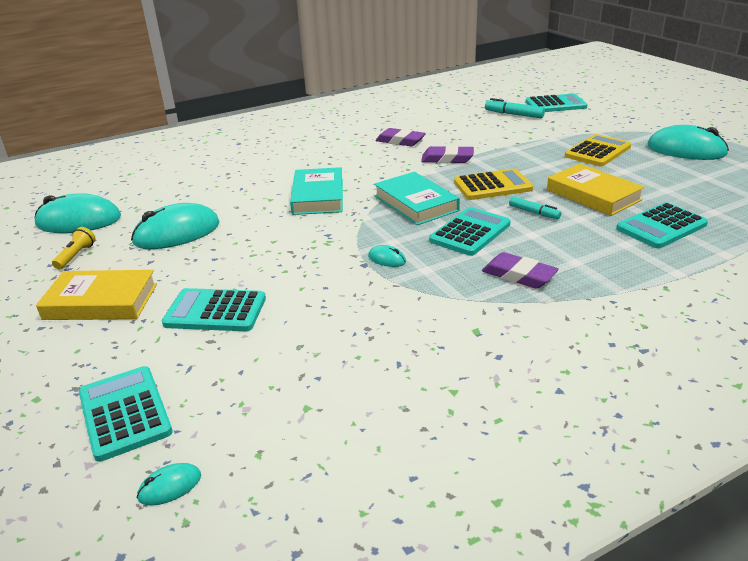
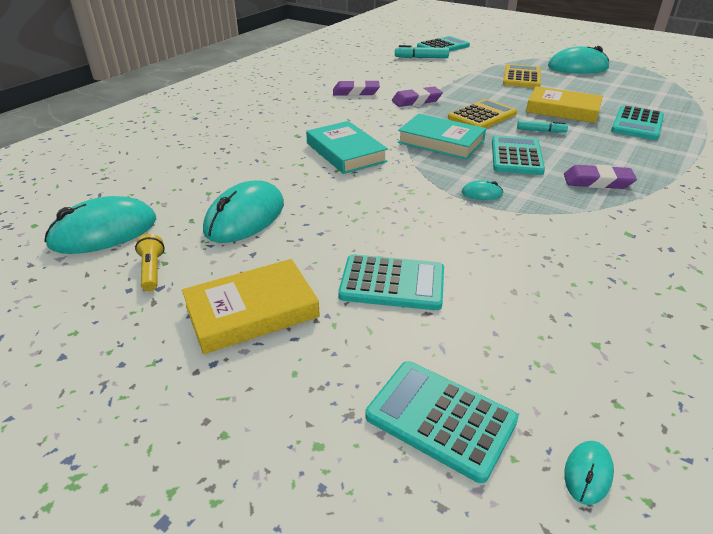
camera: 30 degrees left, 5 degrees up
(215, 311) = (392, 283): turquoise calculator -> turquoise calculator turned 150 degrees counterclockwise

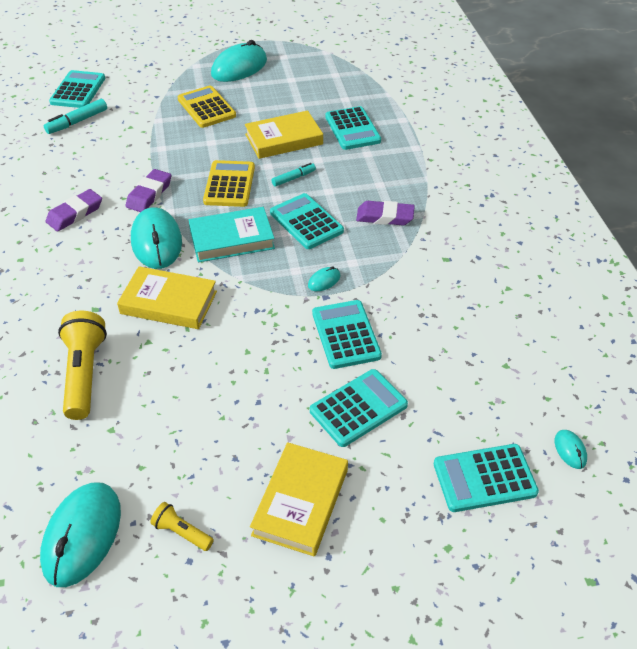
camera: 45 degrees left, 10 degrees up
(240, 159) = (84, 373): none -> yellow flashlight
(245, 218) = (181, 431): turquoise mouse -> turquoise mouse (156, 242)
(345, 152) = (169, 302): turquoise book -> yellow book
(452, 233) = (346, 335): none -> turquoise calculator
(597, 182) = (385, 217): purple eraser -> purple eraser turned 45 degrees clockwise

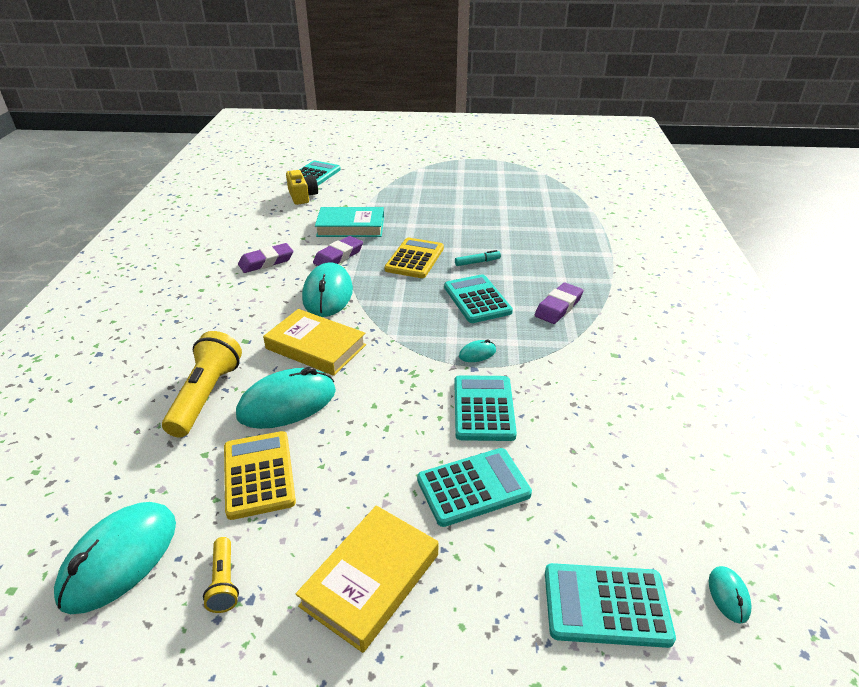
camera: 15 degrees right, 10 degrees down
(77, 122) = (302, 196): turquoise marker -> yellow camera
(182, 532) = (224, 582): yellow flashlight -> yellow flashlight turned 150 degrees counterclockwise
(206, 108) = (417, 199): yellow calculator -> yellow calculator (259, 474)
(232, 239) = (399, 303): turquoise book -> turquoise book (351, 227)
(239, 67) = (458, 175): turquoise mouse -> turquoise mouse (287, 403)
(284, 139) = (479, 231): yellow book -> none
(352, 129) = (547, 231): turquoise calculator -> none
(385, 217) = (558, 307): purple eraser -> purple eraser turned 75 degrees counterclockwise

